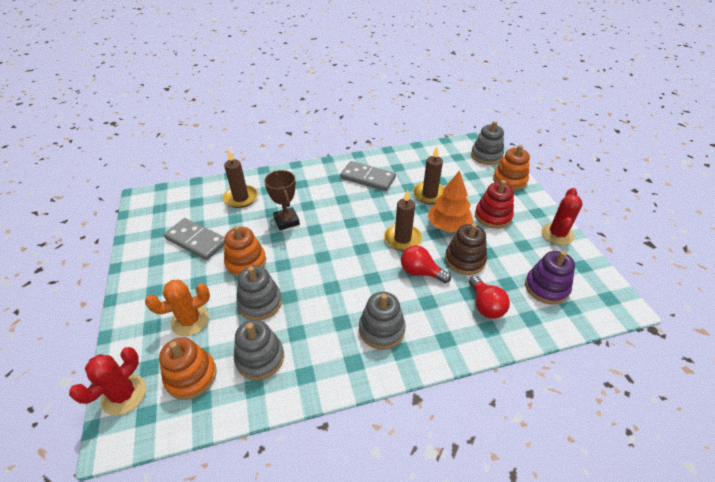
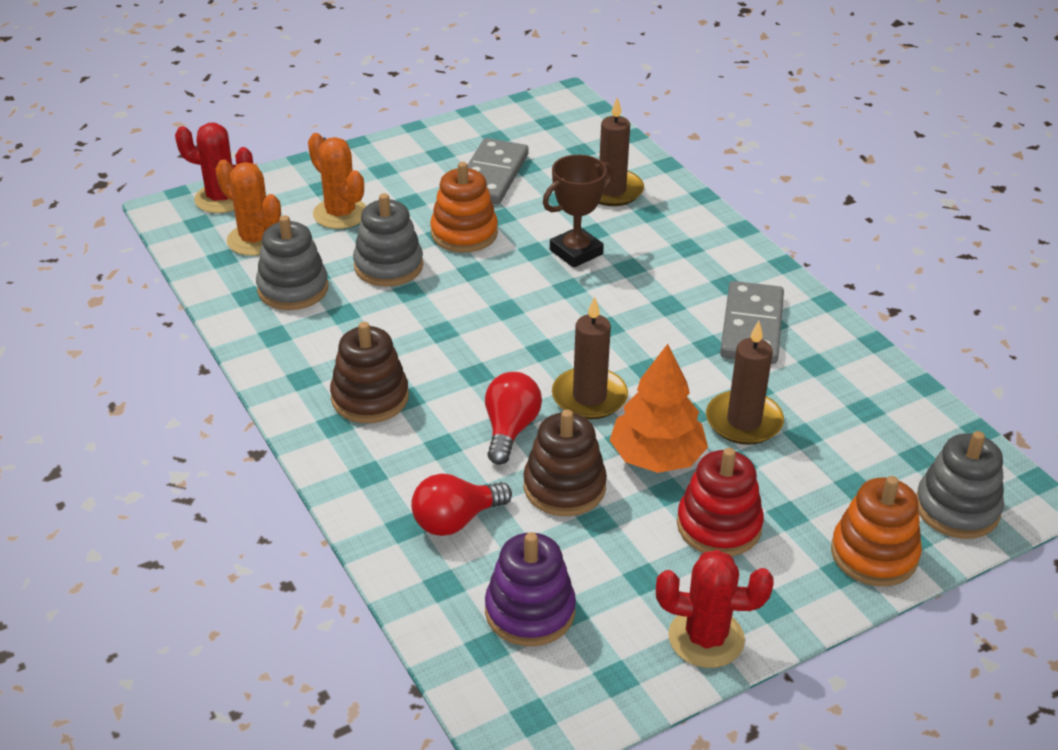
camera: 75 degrees right, 5 degrees down
(191, 376) = (255, 240): orange stacking toy -> orange cactus
(381, 329) = (370, 398): grey stacking toy -> brown stacking toy

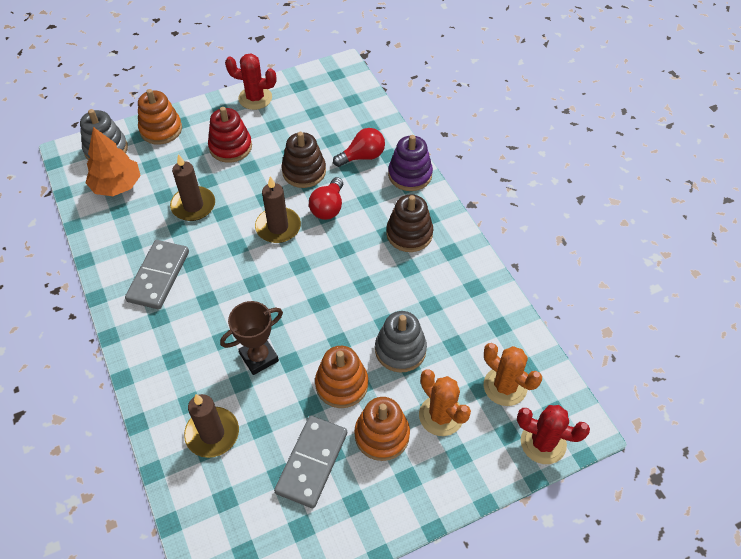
camera: 175 degrees left, 15 degrees up
(293, 289) = (468, 330): grey stacking toy -> none
(412, 197) = (382, 435): none -> orange stacking toy
(530, 611) = (331, 113): purple stacking toy -> purple stacking toy (410, 175)
(656, 457) = (250, 186): orange tree -> orange tree (117, 185)

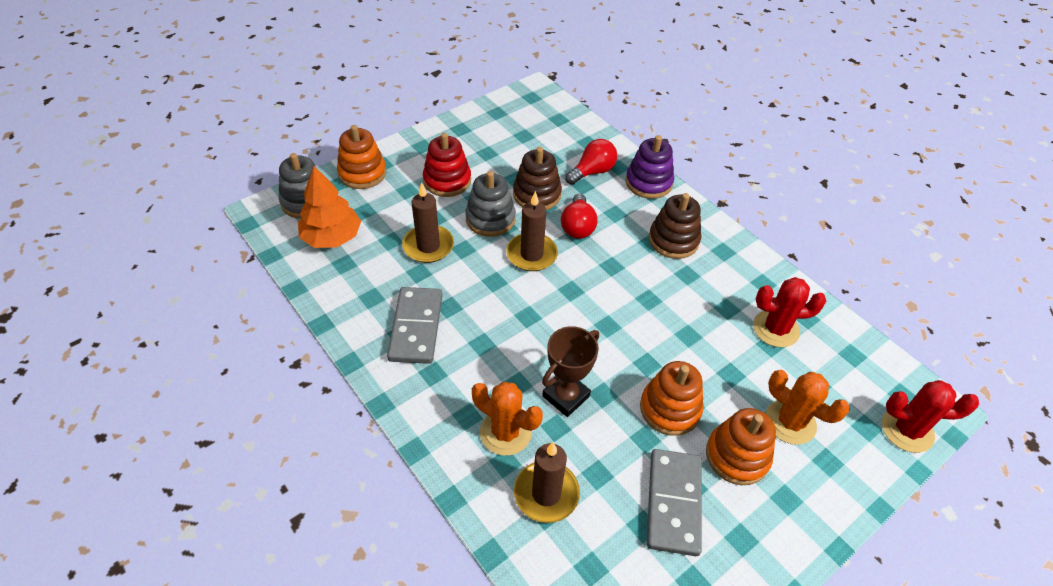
camera: 15 degrees left, 5 degrees down
(255, 98) = (455, 130): red cactus -> red cactus (775, 329)
(400, 350) = (716, 360): grey stacking toy -> grey stacking toy (490, 219)
(505, 386) = (841, 378): orange cactus -> orange cactus (505, 432)

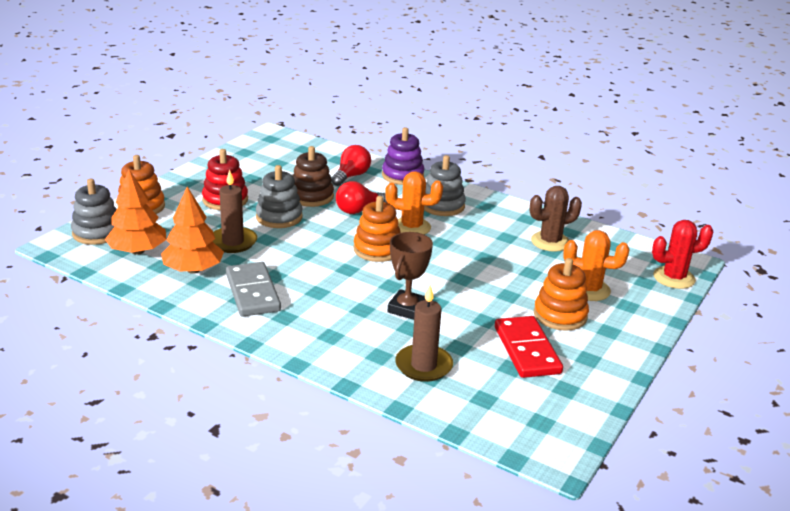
camera: 20 degrees left, 20 degrees down
(373, 278) = (193, 270): none -> orange tree
(505, 432) = (369, 338): orange cactus -> orange cactus (411, 227)
(531, 254) = (328, 232): brown candle -> none
(577, 227) = (358, 210): red light bulb -> red light bulb turned 75 degrees clockwise
(670, 409) = (494, 300): orange stacking toy -> orange stacking toy (377, 249)
(673, 240) = (442, 206): brown stacking toy -> grey stacking toy
(673, 503) = (526, 350): grey domino -> red domino
(775, 329) = (550, 242): red cactus -> brown cactus

